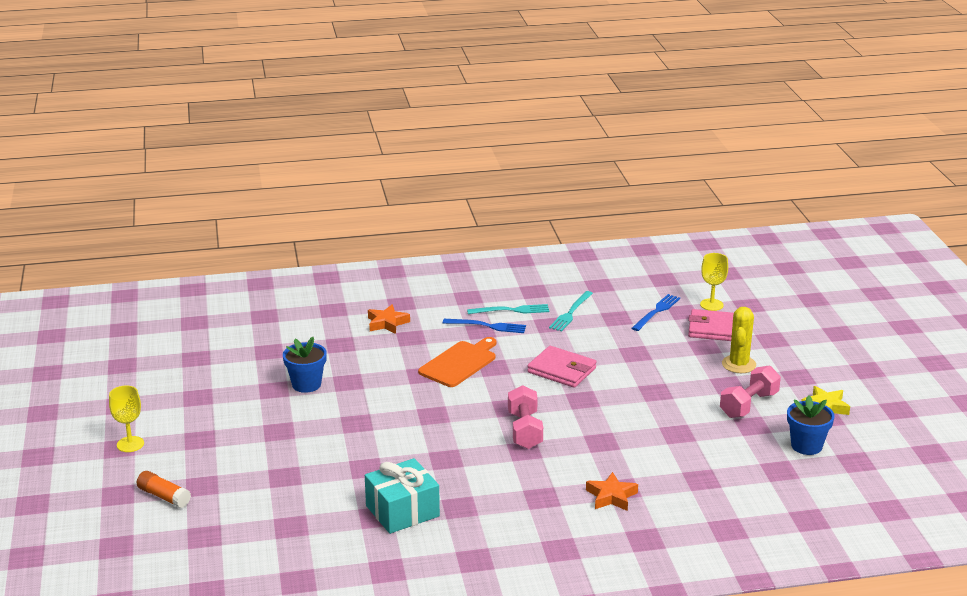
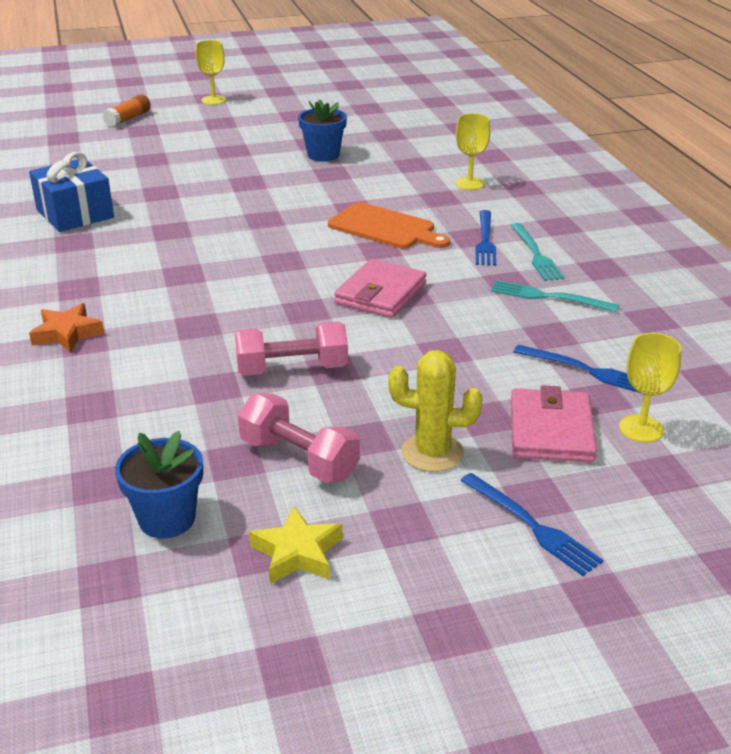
camera: 85 degrees right, 5 degrees up
(387, 323) = (469, 183): orange star -> yellow goblet
(402, 511) = (75, 214): turquoise gift -> blue gift
(524, 430) = (228, 273): pink dumbbell -> pink dumbbell (292, 369)
(794, 343) = (532, 526): none -> blue fork

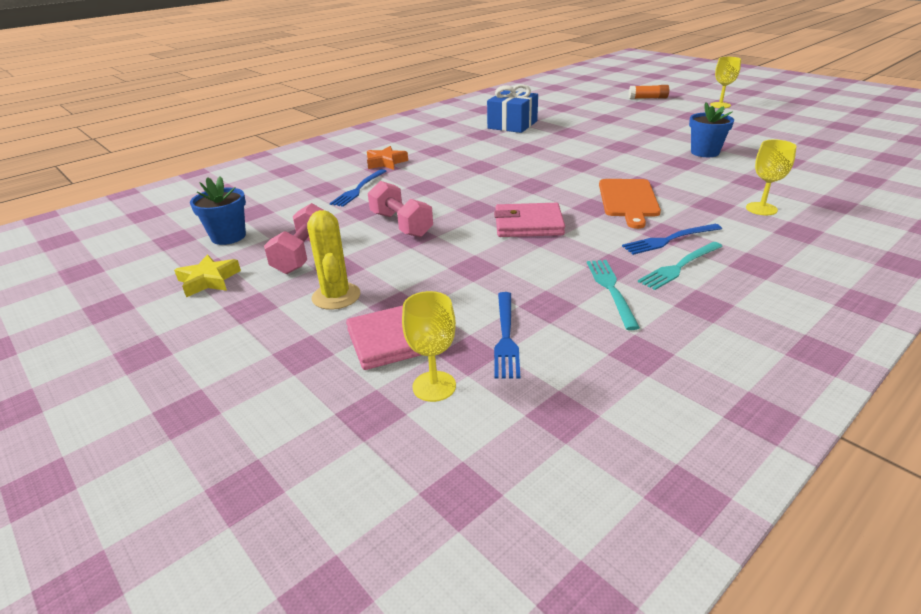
camera: 65 degrees right, 0 degrees up
(532, 526) = (265, 359): blue fork -> blue fork (358, 189)

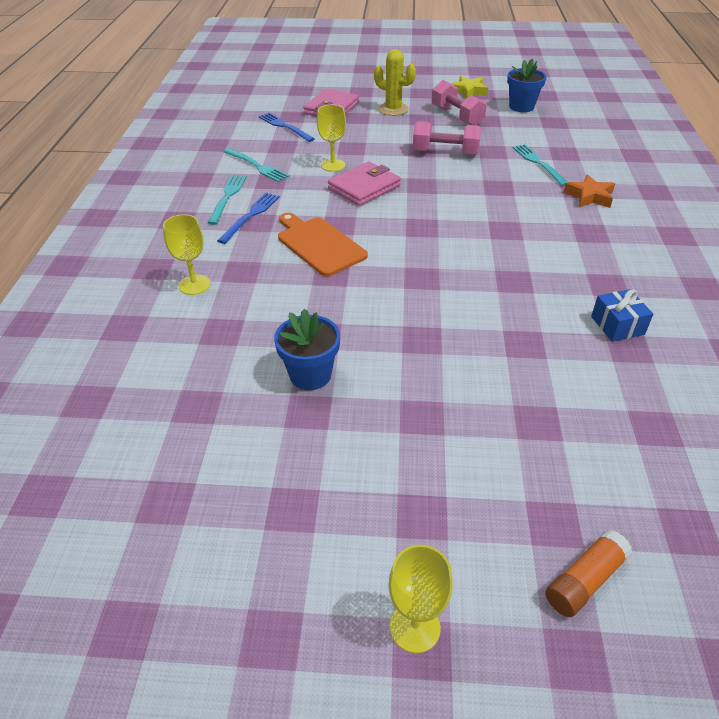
camera: 135 degrees right, 10 degrees up
(358, 189) = (538, 163): blue fork -> turquoise fork
(434, 386) = (290, 103): yellow goblet -> yellow goblet (333, 165)
(512, 125) = (617, 325): blue gift -> blue gift, size x0.60

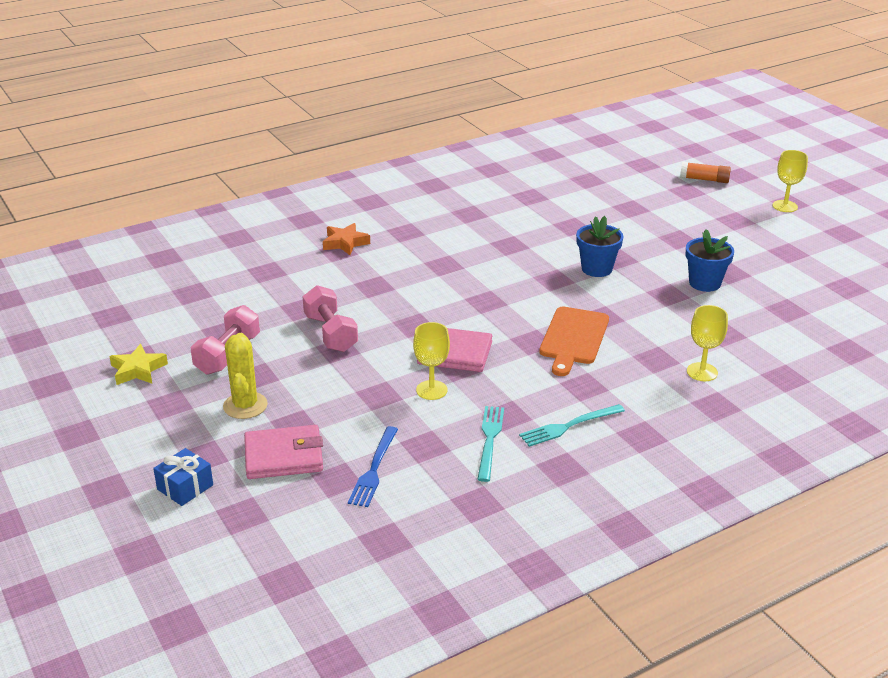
camera: 125 degrees left, 10 degrees down
(251, 216) = (580, 394): blue fork -> none
(521, 107) = (163, 321): blue flower pot -> blue flower pot (597, 269)
(538, 163) = (304, 278): turquoise fork -> none
(617, 325) = (512, 203): blue gift -> blue gift (185, 487)

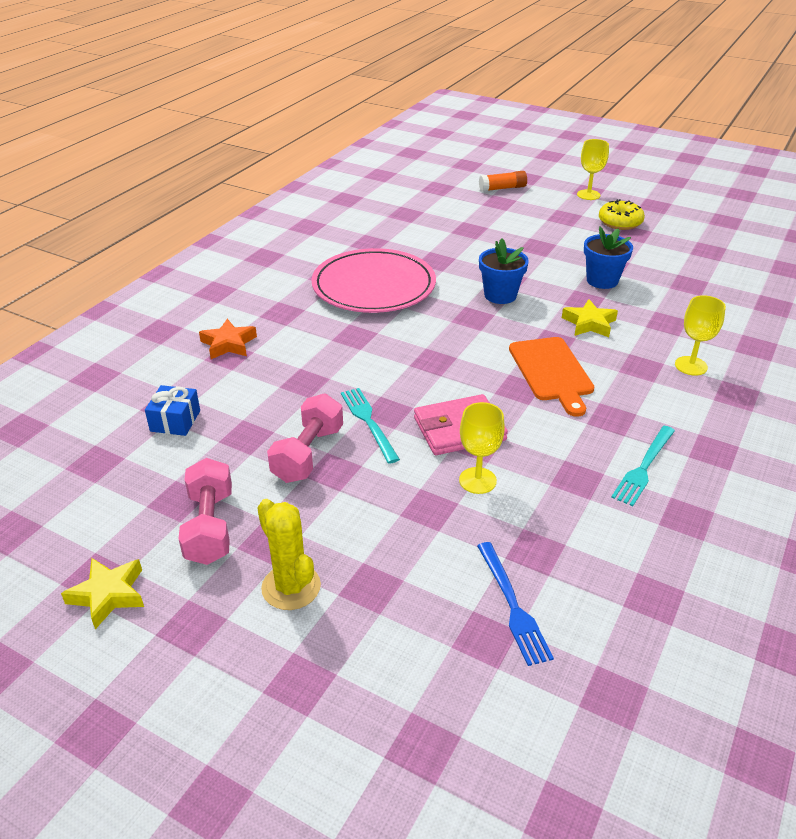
camera: 30 degrees left, 5 degrees up
(185, 487) = (316, 742): blue gift -> blue gift (175, 421)
(284, 456) = (398, 636): pink wallet -> none
(331, 333) = (308, 454): pink dumbbell -> pink dumbbell turned 75 degrees clockwise
(490, 440) = (590, 515): turquoise fork -> turquoise fork (368, 422)
(497, 232) = (374, 286): none -> pink plate
(650, 313) = (589, 323): none -> yellow star
(786, 239) = (620, 222): none -> yellow donut

